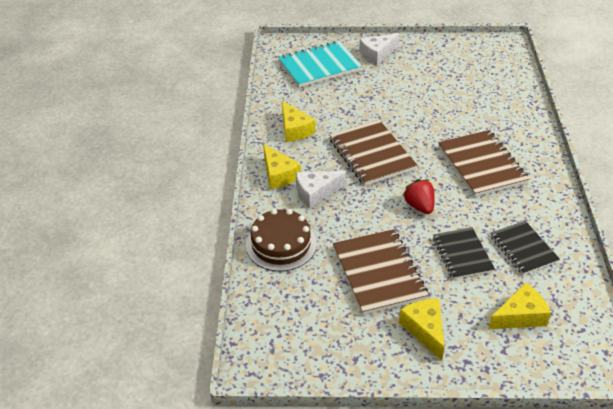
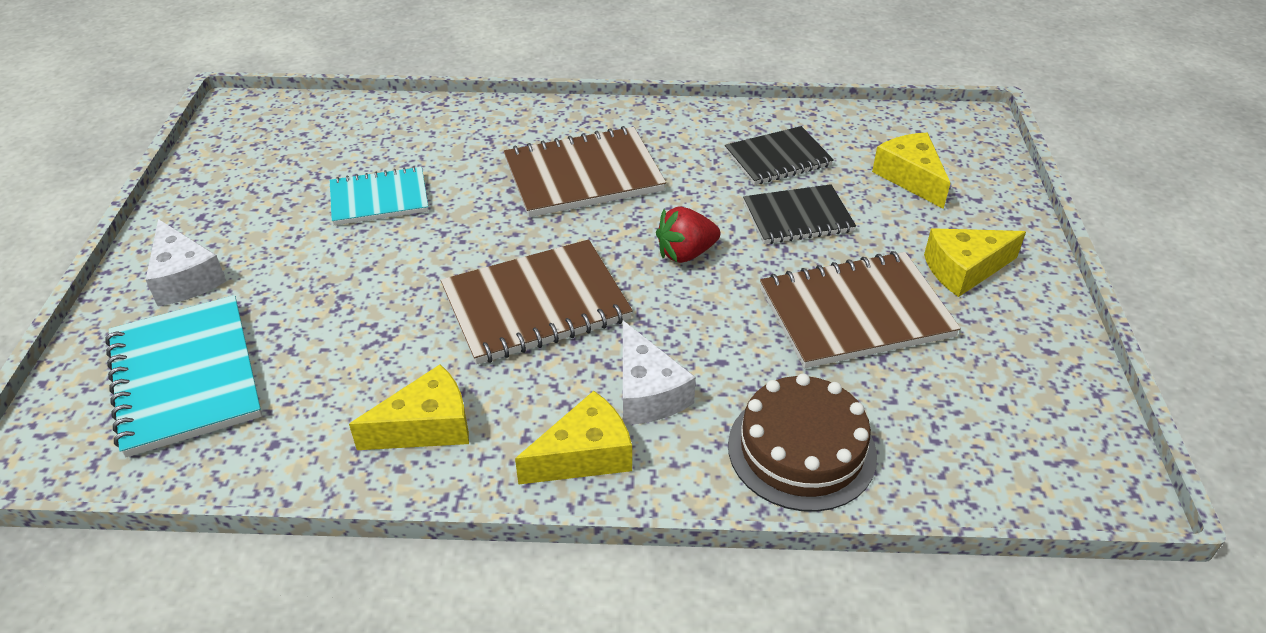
camera: 90 degrees left, 0 degrees up
(443, 97) = (379, 199): none -> turquoise notebook

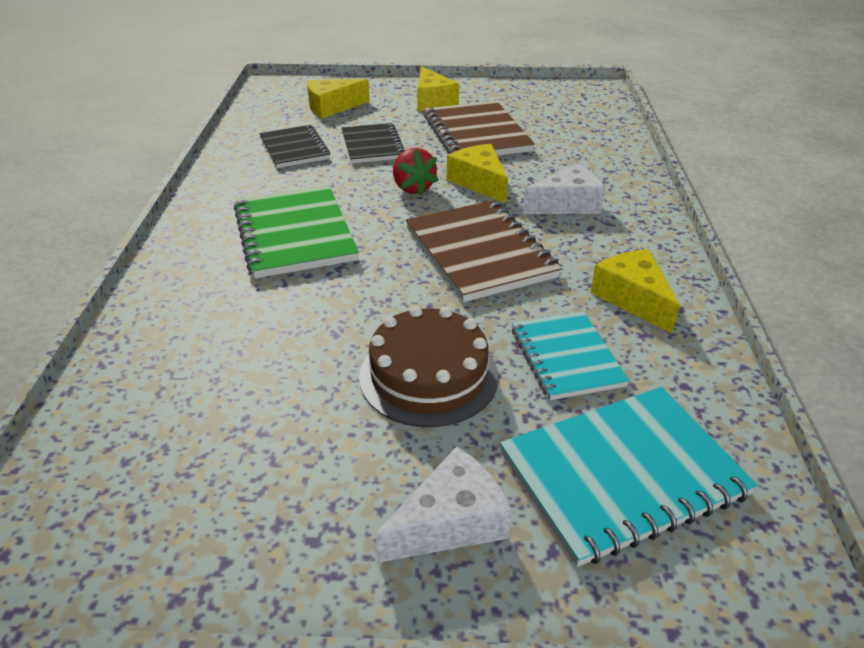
camera: 90 degrees left, 5 degrees down
(379, 199) = (305, 364): turquoise notebook -> turquoise notebook (566, 357)
(583, 175) = (294, 234): brown notebook -> green notebook
(584, 455) = (634, 227): yellow cheese -> yellow cheese (479, 182)
(801, 450) = (600, 156): brown cake -> brown cake (428, 375)

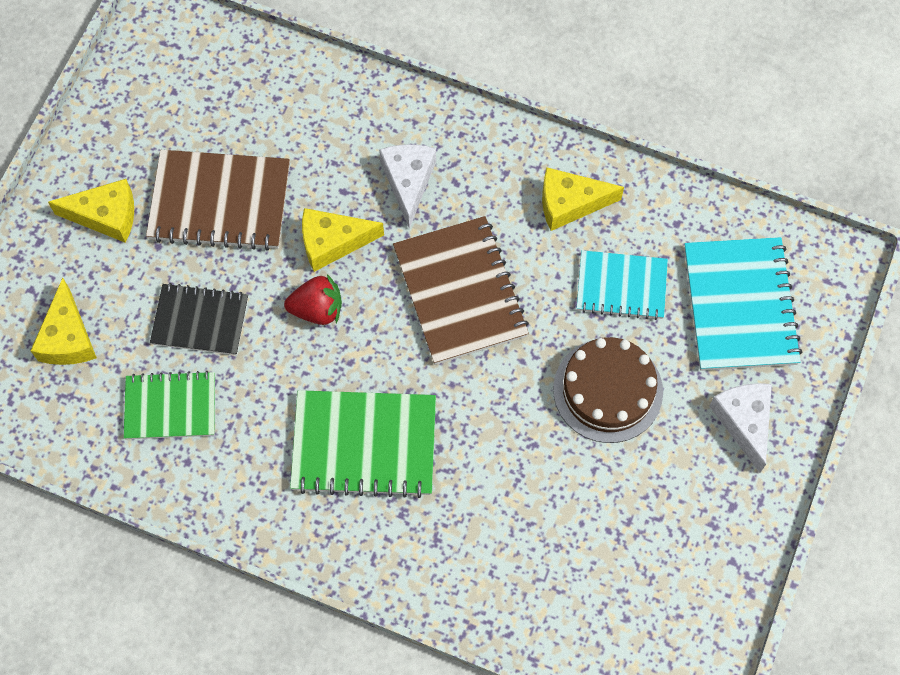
camera: 70 degrees left, 30 degrees up
(294, 149) = (170, 406): black notebook -> green notebook
(480, 253) = (460, 292): brown notebook -> brown notebook turned 75 degrees clockwise

